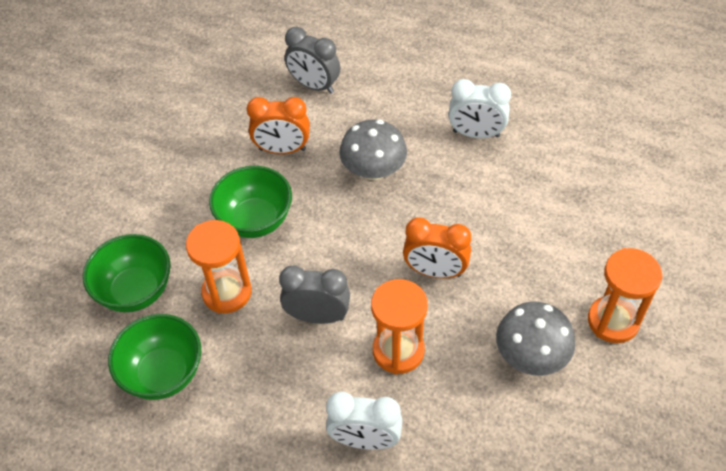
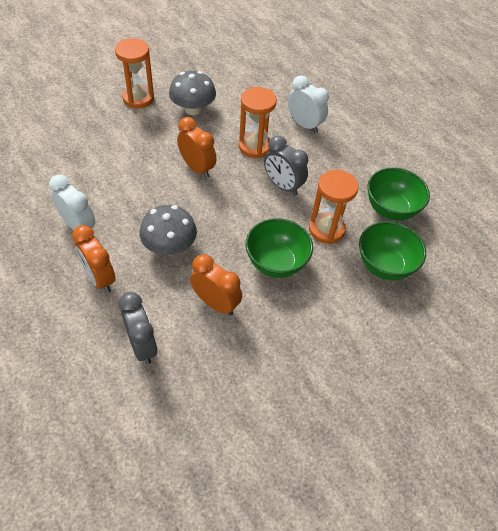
camera: 150 degrees left, 0 degrees up
(404, 107) = (99, 278): none -> orange clock

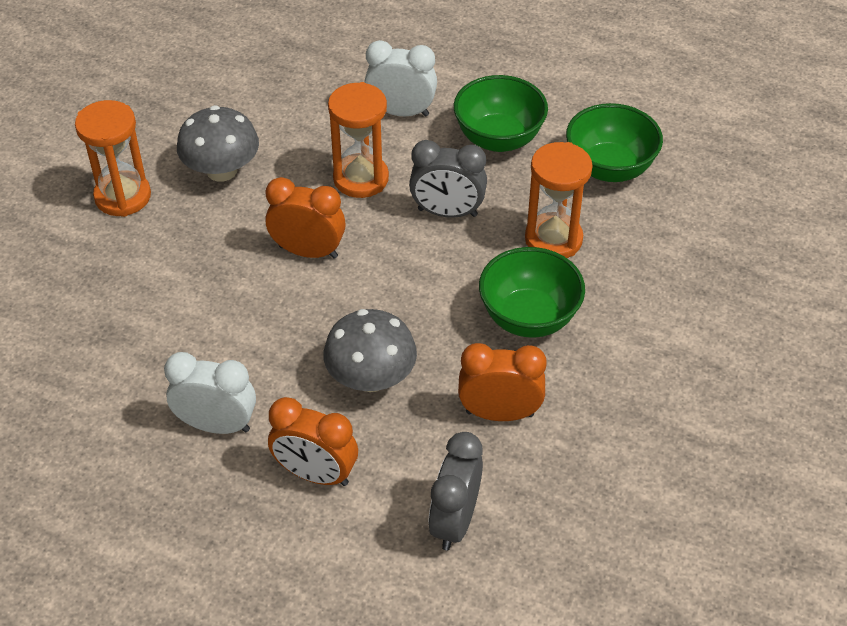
camera: 30 degrees left, 5 degrees down
(142, 345) = (455, 521): grey clock -> grey clock turned 105 degrees counterclockwise
(384, 265) = (661, 244): green bowl -> green bowl (498, 139)

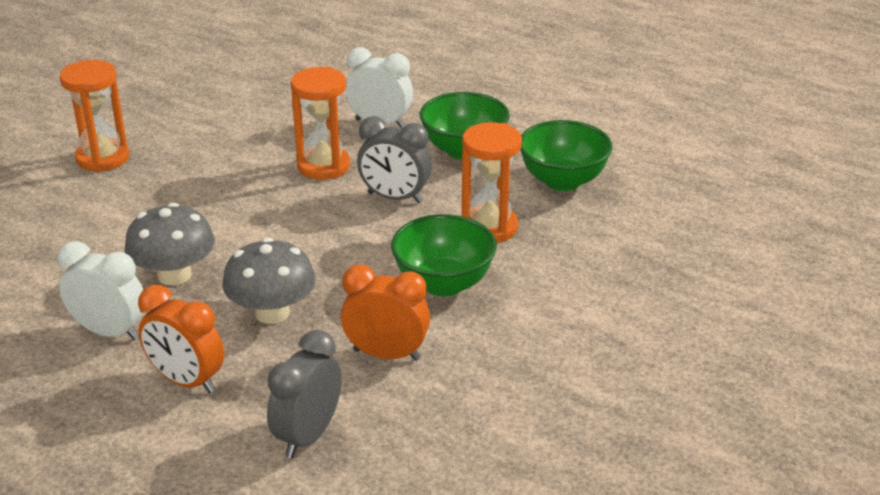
camera: 10 degrees right, 15 degrees down
(221, 170) = (199, 148): grey mushroom -> grey mushroom (174, 275)
(308, 251) = (252, 213): orange clock -> none

